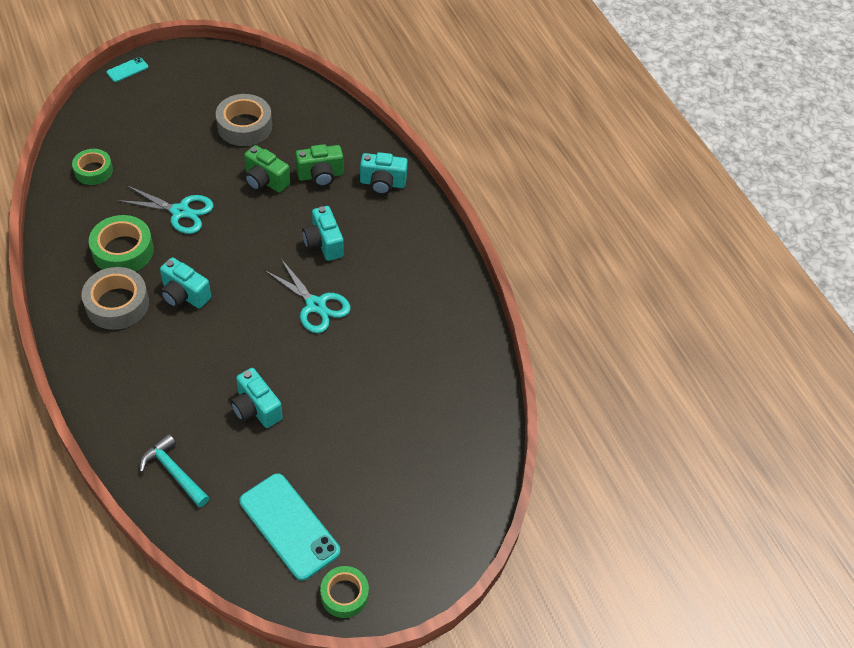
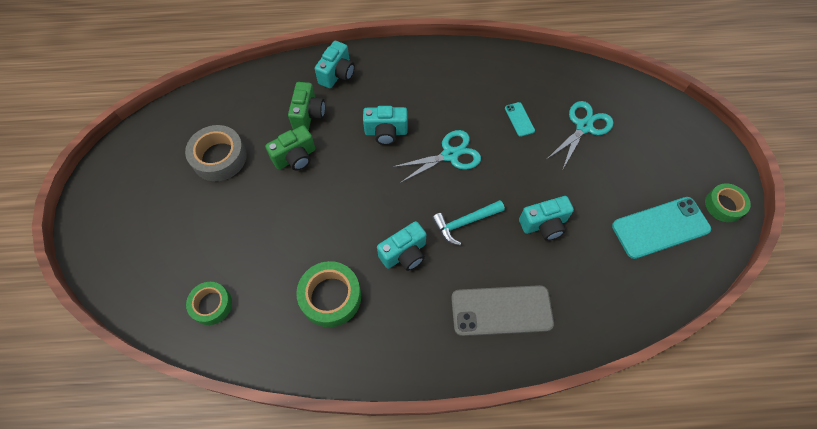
camera: 65 degrees left, 10 degrees up
(117, 304) = (395, 315): grey tape -> none
(127, 70) = (82, 244): turquoise phone -> turquoise phone (519, 119)
(144, 389) = (501, 310): none -> grey phone
(173, 472) = (594, 303): turquoise hammer -> turquoise hammer (464, 223)
(180, 212) = (302, 235): turquoise scissors -> turquoise scissors (584, 126)

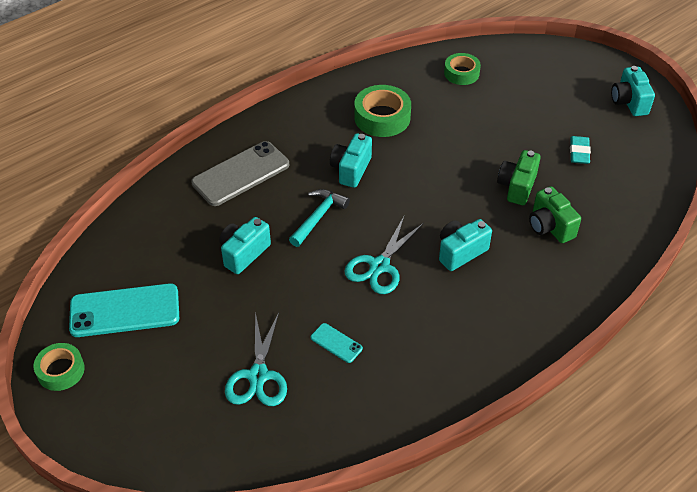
camera: 145 degrees right, 15 degrees down
(219, 157) = (579, 152): grey tape -> turquoise eraser
(337, 74) = (570, 281): turquoise camera -> turquoise camera (629, 102)
(660, 228) = (125, 310): turquoise phone -> turquoise phone turned 45 degrees clockwise

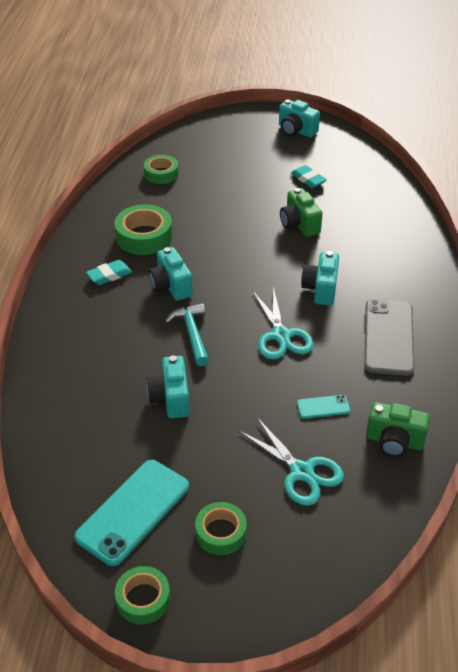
camera: 45 degrees left, 5 degrees down
(155, 370) = (221, 533): none -> green tape
(241, 174) = (87, 345): grey phone -> grey phone (389, 337)
(320, 132) = (109, 275): none -> turquoise eraser
(550, 226) = (352, 236): green camera -> green camera (394, 441)

